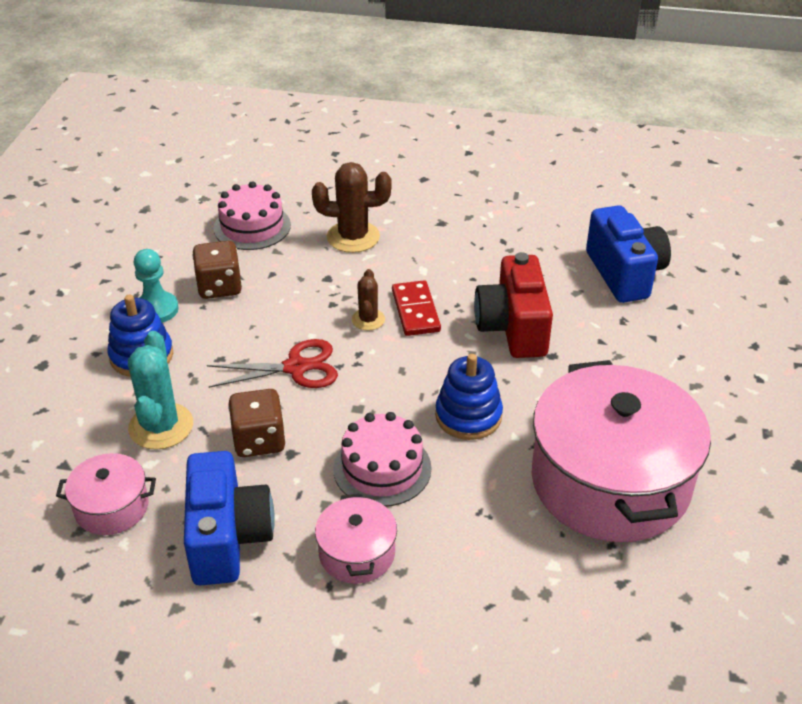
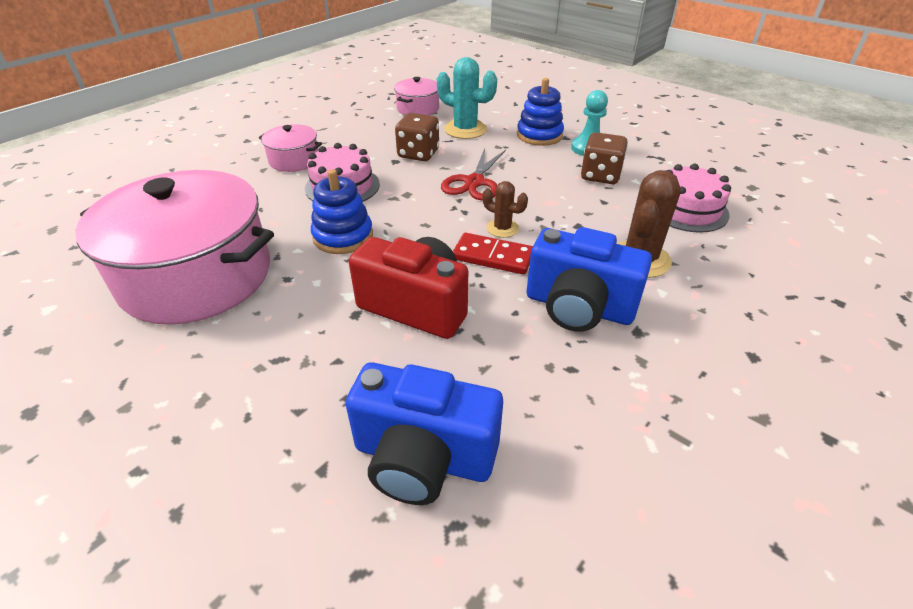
camera: 120 degrees right, 0 degrees up
(227, 538) = (357, 130): blue camera -> blue camera (578, 307)

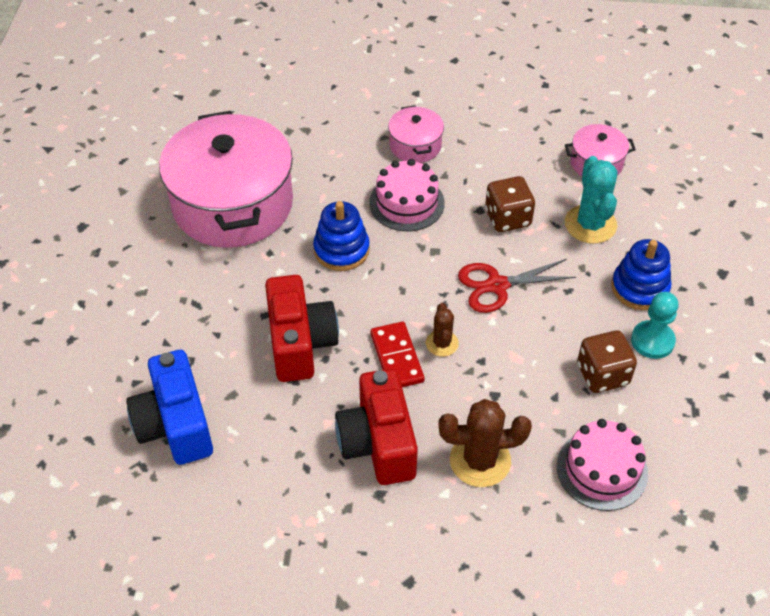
camera: 55 degrees right, 10 degrees up
(578, 307) = (378, 443): blue camera -> red camera

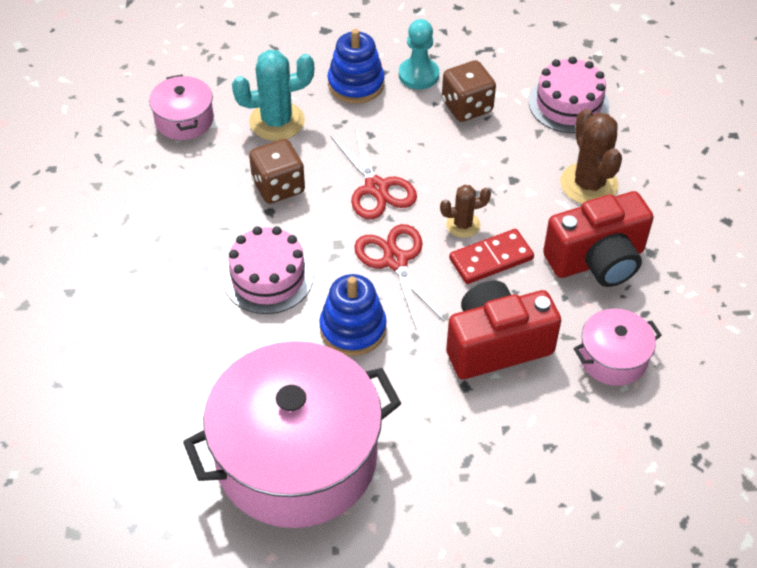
camera: 100 degrees left, 0 degrees up
(175, 425) = (637, 440): blue camera -> none
(408, 287) = (395, 261): none -> red scissors
(415, 145) = (169, 280): pink pot -> pink pot (613, 358)

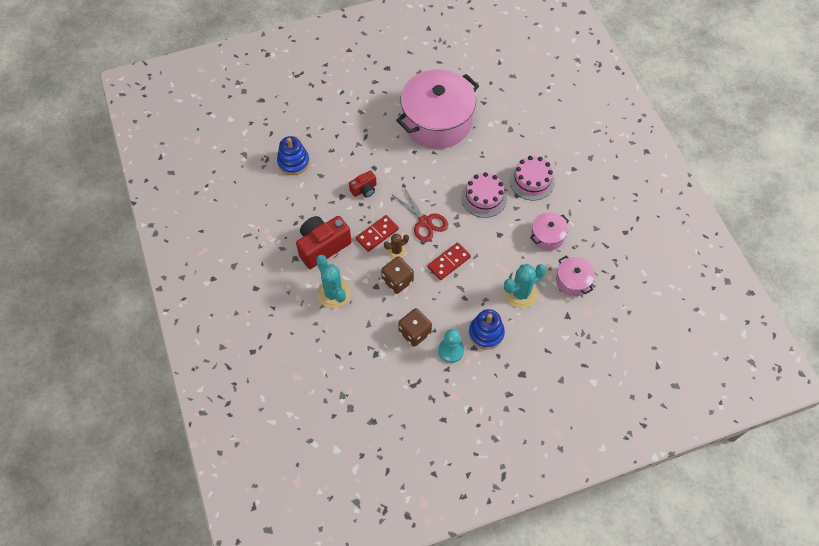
camera: 165 degrees right, 10 degrees up
(278, 187) = (501, 250): brown dice -> brown dice (397, 281)
(353, 329) = (433, 182): blue stacking toy -> blue stacking toy (293, 162)
(376, 188) = (449, 262): red scissors -> red domino
(496, 345) = (364, 189): red camera -> red camera, size x0.53
(568, 104) = (354, 350): pink cake -> pink cake (532, 181)
(589, 184) = (333, 293): brown cactus -> turquoise cactus
(613, 358) = (308, 196): pink pot -> pink pot (547, 236)

